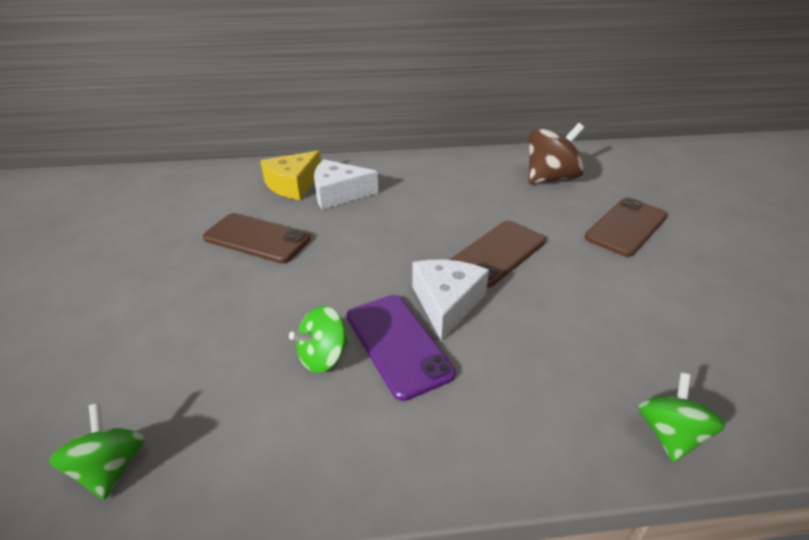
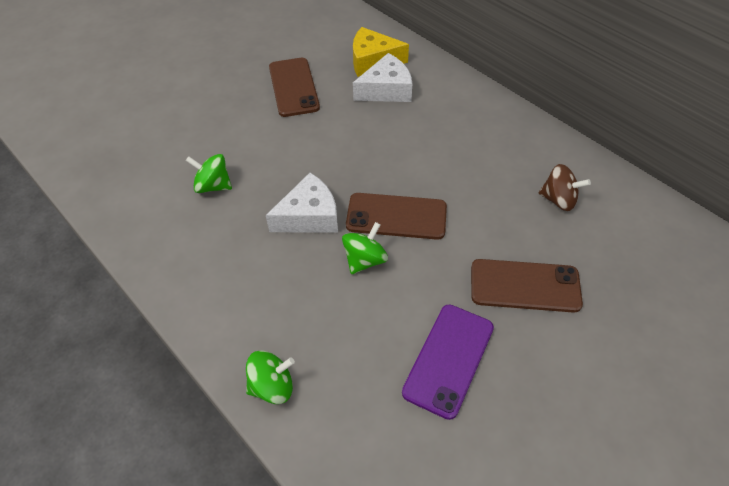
camera: 55 degrees right, 15 degrees up
(111, 468) = (91, 158): green spinning top -> green spinning top (365, 260)
(339, 194) = (386, 90): white cheese -> white cheese turned 105 degrees clockwise
(397, 344) = (249, 212): purple phone -> purple phone (448, 359)
(550, 178) = (559, 200): brown spinning top -> brown spinning top, size x0.63

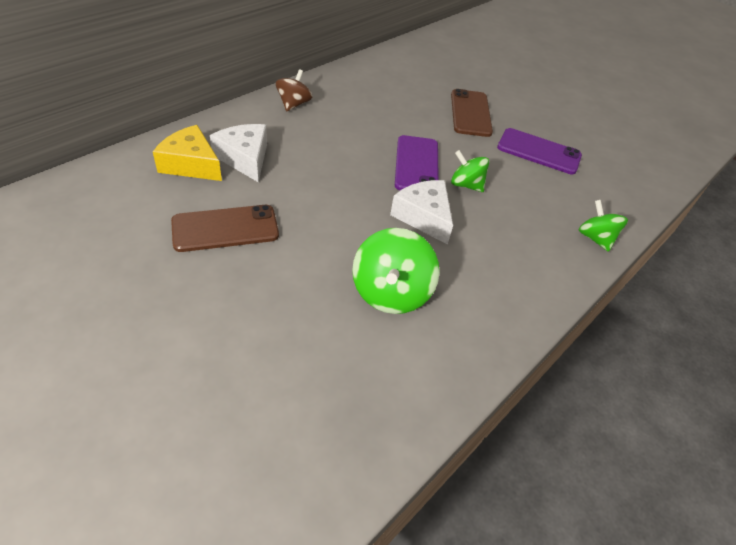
camera: 100 degrees left, 5 degrees down
(213, 186) = (391, 292): green spinning top -> green spinning top, size x1.59
(373, 61) = (191, 164): yellow cheese -> yellow cheese turned 120 degrees clockwise
(396, 216) = (416, 165): brown phone -> purple phone
(559, 200) = (390, 87): brown spinning top -> brown spinning top (293, 104)

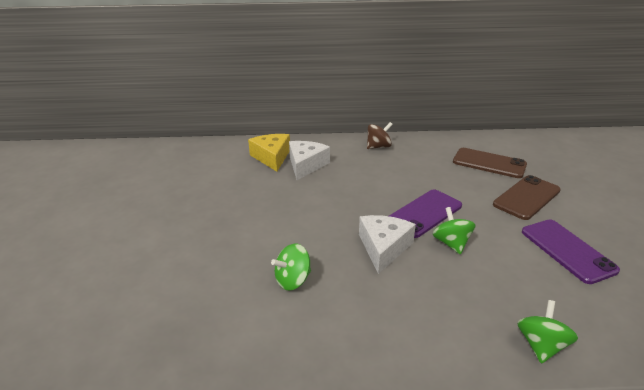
camera: 50 degrees right, 15 degrees down
(225, 228) = (245, 196): brown phone -> brown phone (489, 163)
(391, 292) = (293, 280): green spinning top -> green spinning top, size x0.63

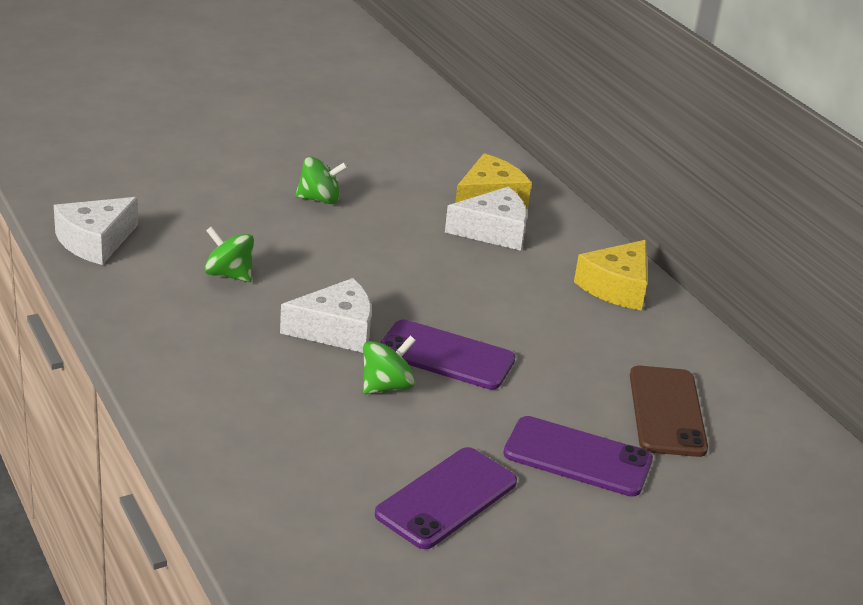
camera: 60 degrees right, 0 degrees up
(196, 350) = (95, 242): none -> white cheese
(378, 146) = (616, 287): brown spinning top -> yellow cheese
(527, 197) = (577, 457): brown phone -> purple phone
(541, 345) = (223, 469): green spinning top -> green spinning top (319, 199)

